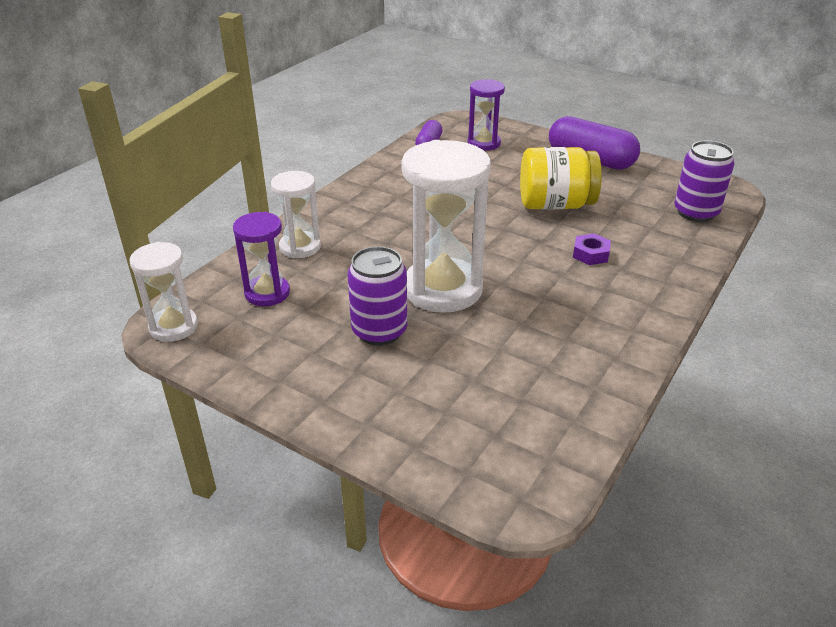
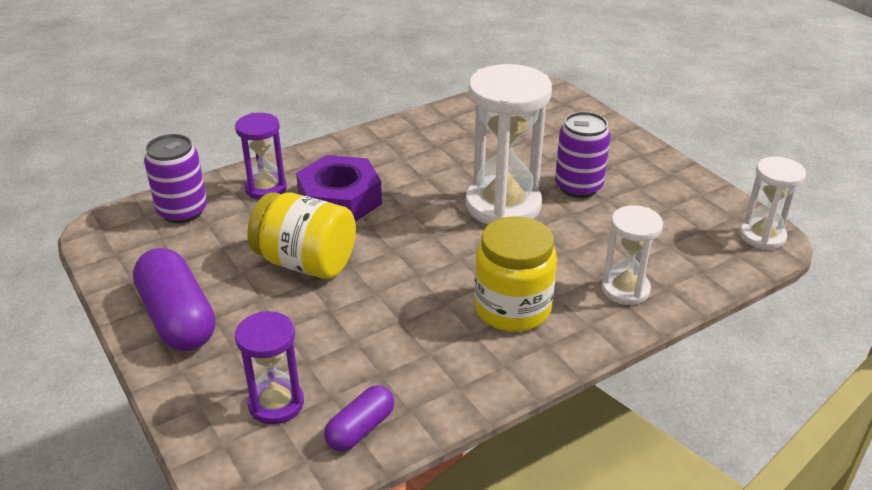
camera: 155 degrees left, 0 degrees up
(267, 293) = (670, 245): purple hourglass -> purple hourglass (266, 188)
(381, 214) = (512, 308): none -> yellow jar
(590, 254) = (340, 200): purple nut -> purple nut, size x2.14

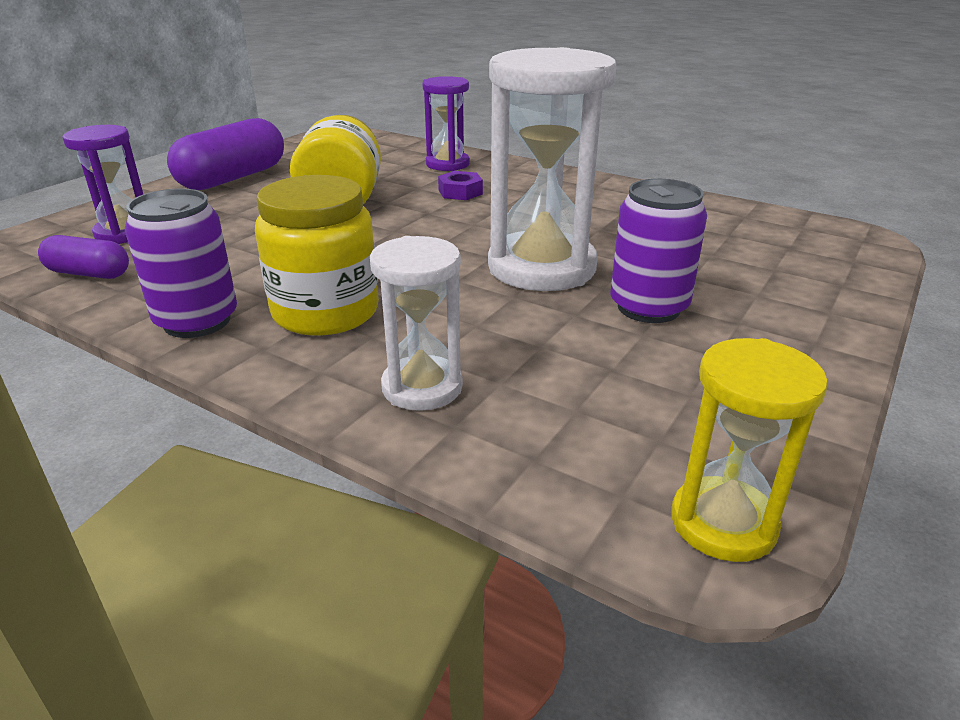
camera: 65 degrees right, 5 degrees down
(182, 211) = (383, 148): purple can -> purple can (197, 321)
(340, 200) = (460, 192): purple nut -> purple nut, size x0.47
(762, 236) = (723, 523): white hourglass -> yellow hourglass

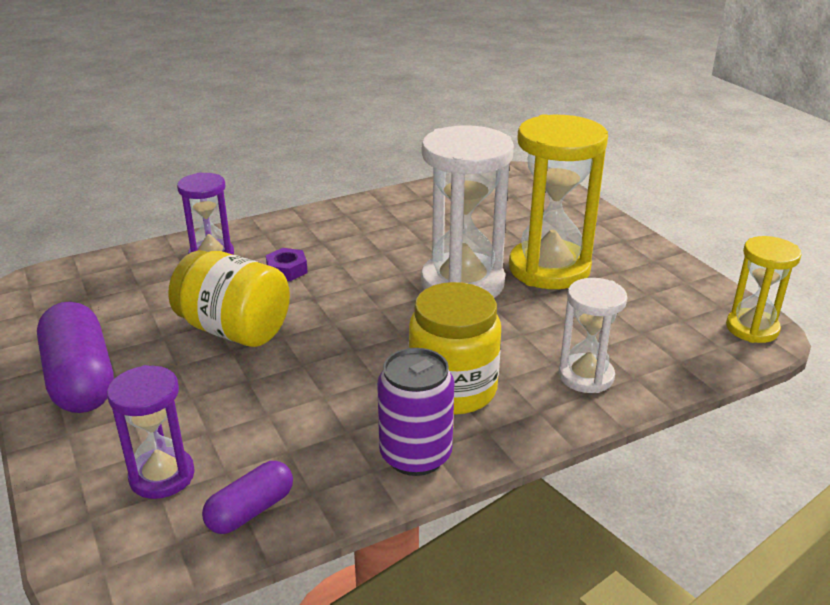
camera: 60 degrees left, 0 degrees up
(648, 307) = (549, 269): purple can -> yellow hourglass

